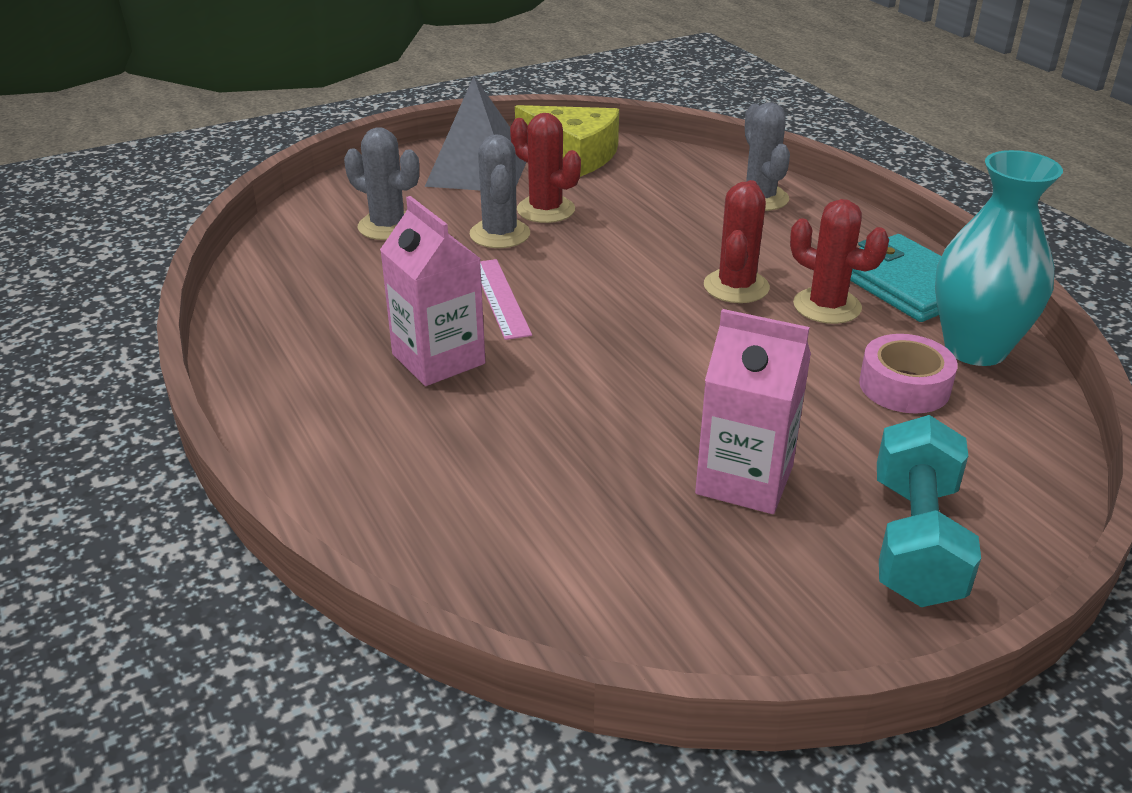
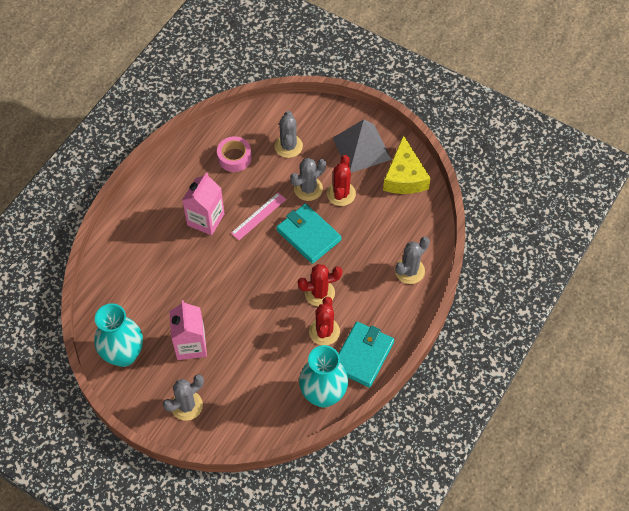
camera: 60 degrees right, 25 degrees up
(599, 262) = (308, 235): none -> turquoise wallet
(696, 605) = (123, 354): none -> turquoise vase
(904, 386) = (279, 377): pink tape -> pink tape (234, 157)
(915, 541) = (186, 405): turquoise dumbbell -> grey cactus

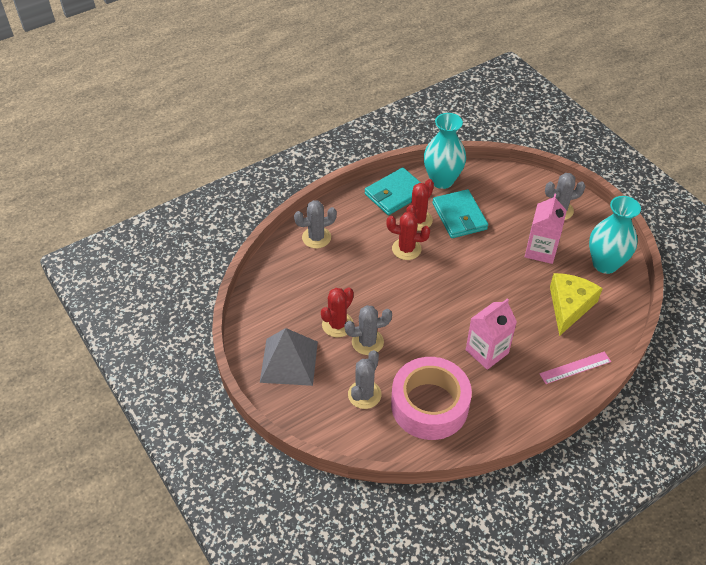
camera: 155 degrees left, 10 degrees down
(234, 157) = (429, 405): pink tape -> pink tape, size x1.92
(258, 216) = (431, 334): pink ruler -> pink ruler (575, 367)
(308, 235) = (391, 299): turquoise wallet -> turquoise wallet (459, 216)
(404, 176) = (265, 317): yellow cheese -> yellow cheese (569, 306)

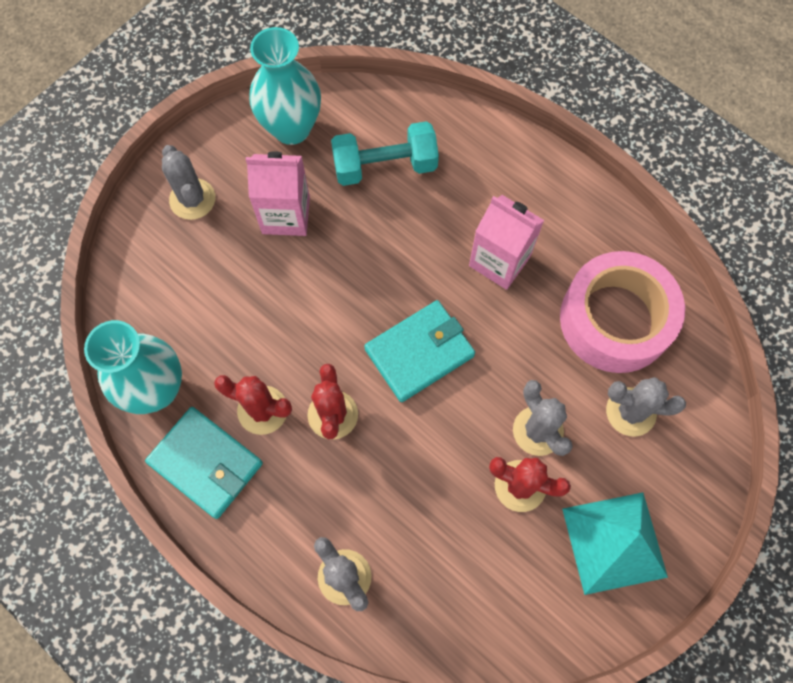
camera: 105 degrees left, 20 degrees up
(289, 361) = (614, 542): grey pyramid -> turquoise pyramid
(459, 216) = (238, 345): turquoise wallet -> turquoise wallet (419, 352)
(569, 306) = (385, 166): yellow cheese -> turquoise dumbbell
(575, 367) = (490, 149): pink ruler -> none

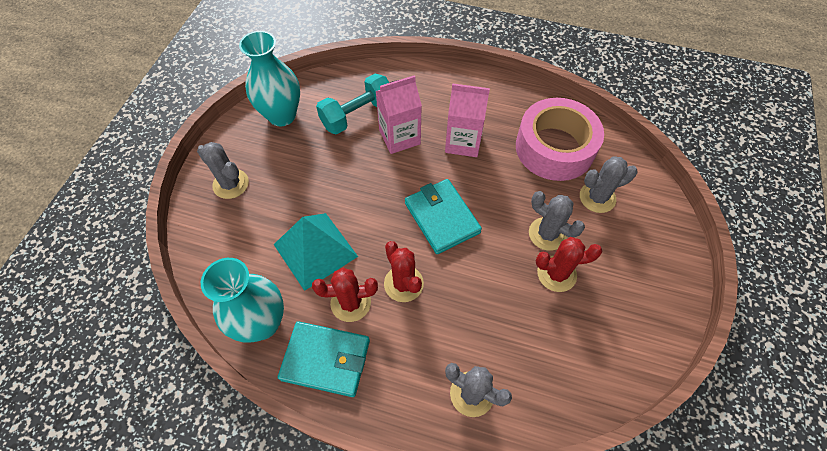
camera: 25 degrees left, 10 degrees down
(286, 215) = (304, 169): pink carton -> pink carton (399, 137)
(419, 352) = (442, 218): turquoise wallet -> turquoise wallet turned 60 degrees counterclockwise
(614, 542) = (637, 282): turquoise pyramid -> turquoise pyramid (315, 250)

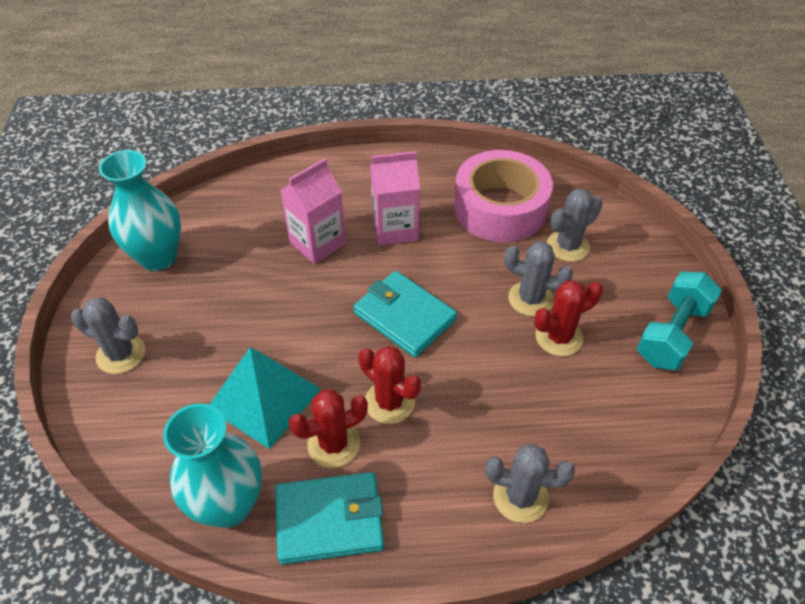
camera: 20 degrees left, 10 degrees down
(357, 115) = (256, 232): turquoise dumbbell -> turquoise dumbbell (672, 334)

